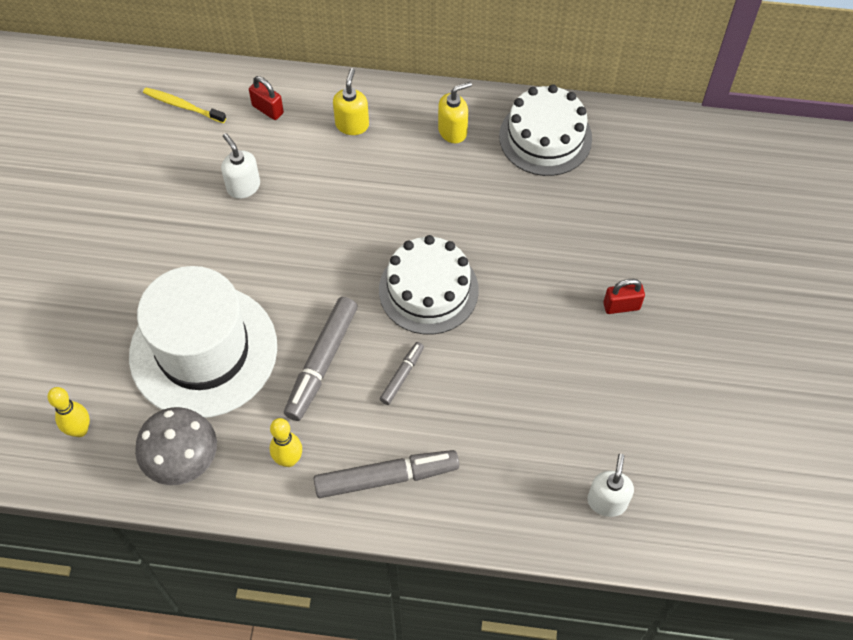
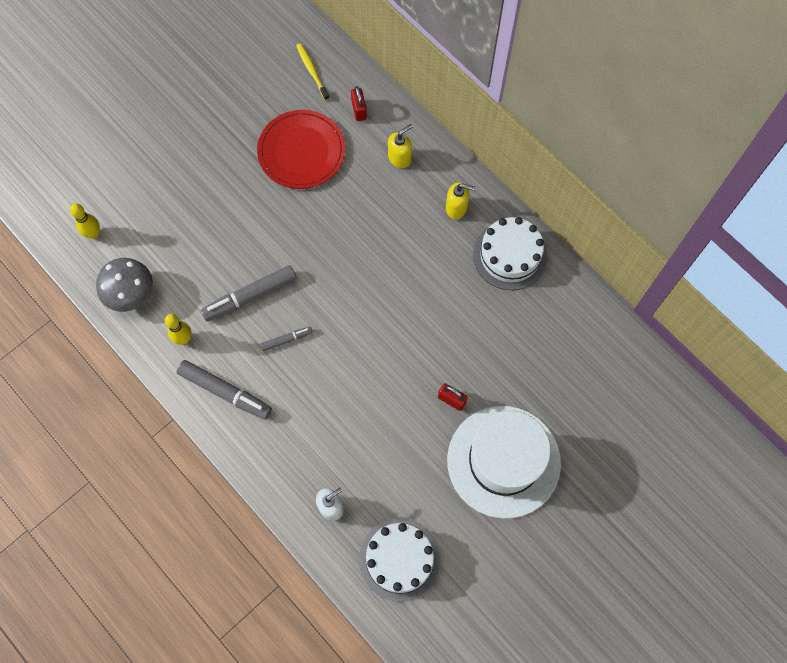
camera: 40 degrees right, 10 degrees up
(203, 351) = (193, 238): white hat -> white hat (503, 461)
(243, 186) = (301, 151): white soap dispenser -> red plate
(428, 290) = (348, 299): white cake -> white cake (399, 559)

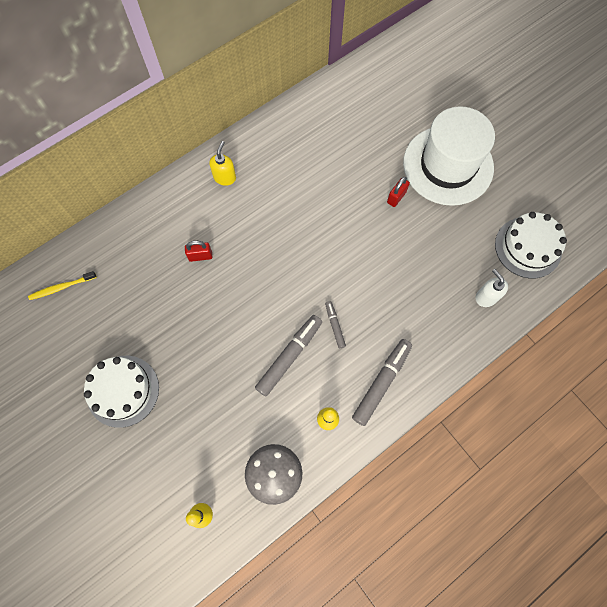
camera: 85 degrees left, 0 degrees up
(250, 296) = (289, 356): grey marker -> grey marker turned 120 degrees counterclockwise
(301, 151) = (146, 302): red plate -> none
(359, 110) = (113, 248): red padlock -> red padlock (200, 256)
(399, 158) = (169, 218): yellow soap dispenser -> none
(510, 255) = (274, 142): white cake -> white cake (123, 391)

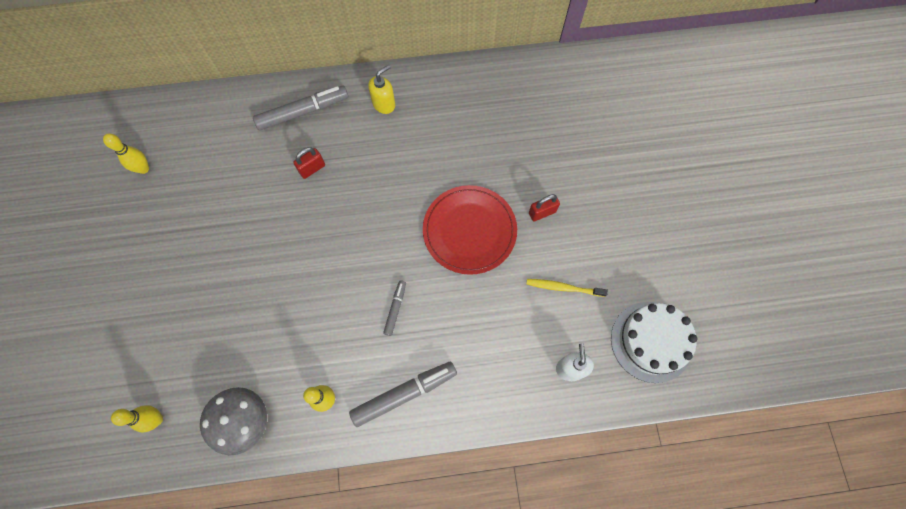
camera: 30 degrees right, 0 degrees up
(58, 329) = (143, 169): none -> yellow bowling pin
(61, 287) = (171, 131): yellow toothbrush -> yellow toothbrush (563, 287)
(123, 391) = (161, 258): white cake -> none
(200, 256) = (312, 169): red padlock -> red padlock turned 60 degrees counterclockwise
(289, 356) = (332, 314): grey marker -> grey marker (303, 112)
(352, 238) = (469, 231): none -> red plate
(448, 165) = (619, 208): white hat -> none

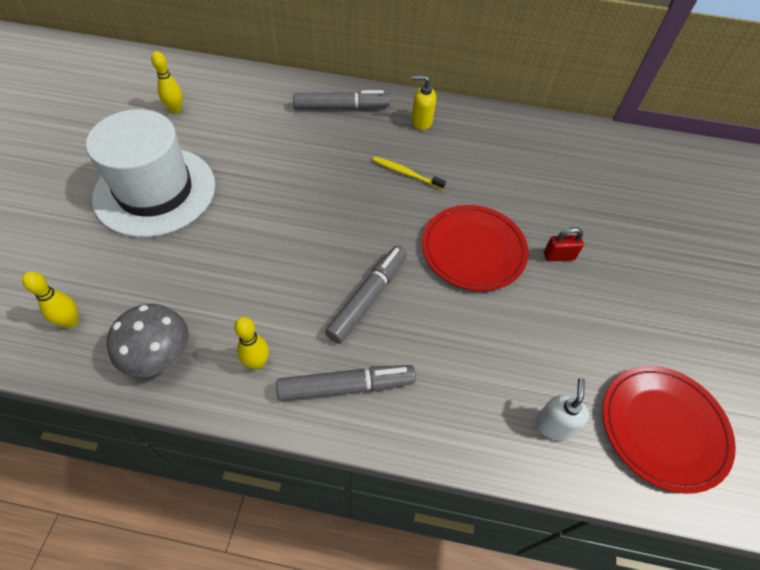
camera: 15 degrees right, 15 degrees down
(167, 267) = (155, 191): none -> white hat
(312, 169) = (331, 152): red padlock -> none
(384, 104) = (421, 122): yellow soap dispenser -> yellow soap dispenser turned 150 degrees counterclockwise
(395, 309) = (368, 297): grey marker -> grey marker, size x1.90
(563, 287) = (565, 335): yellow toothbrush -> yellow toothbrush (406, 173)
(651, 341) = (663, 428): white cake -> red plate

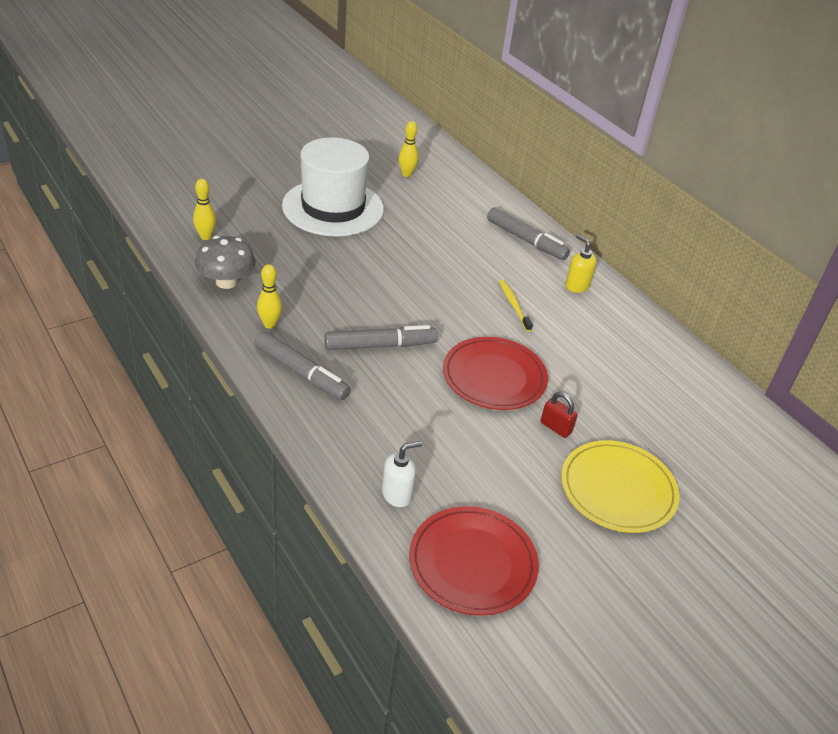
camera: 45 degrees right, 15 degrees down
(646, 271) = (618, 489): none -> yellow plate

